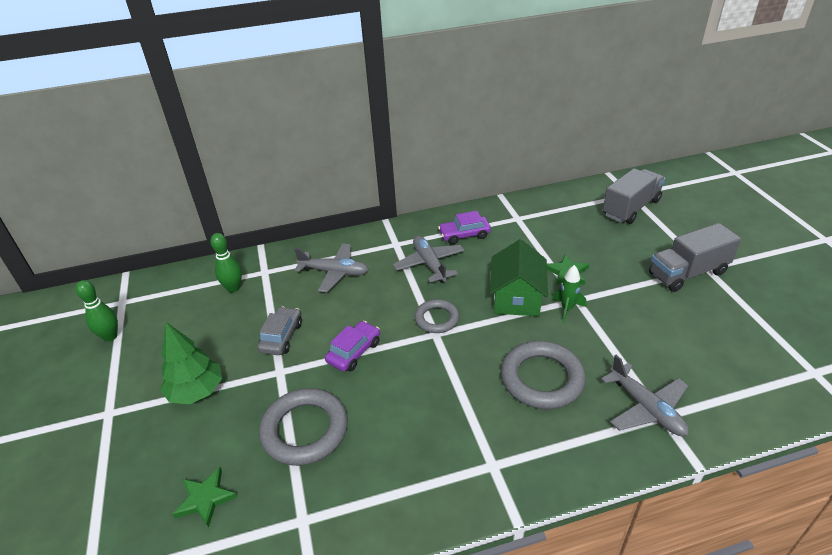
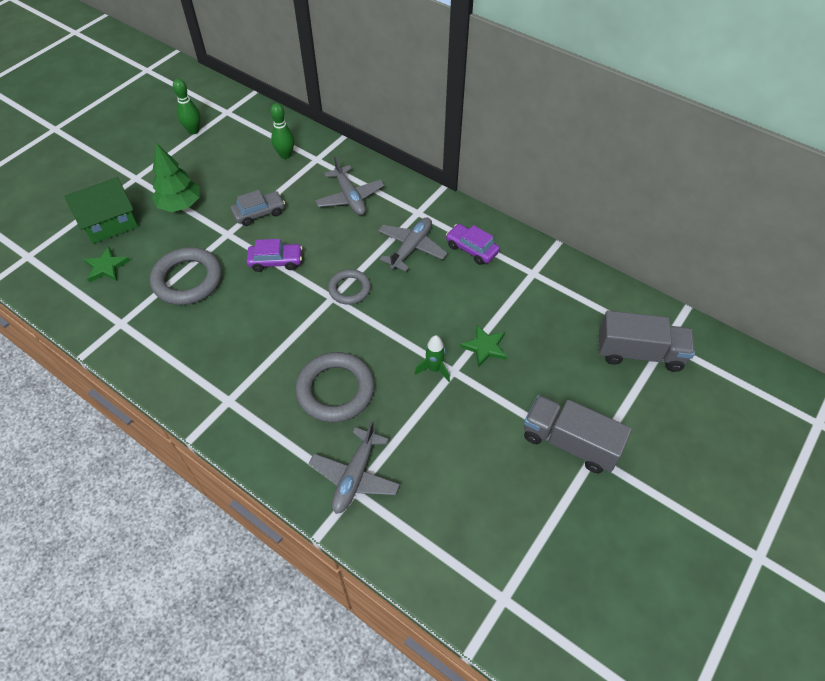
camera: 50 degrees right, 15 degrees up
(516, 297) = (419, 327): green house -> green house (110, 222)

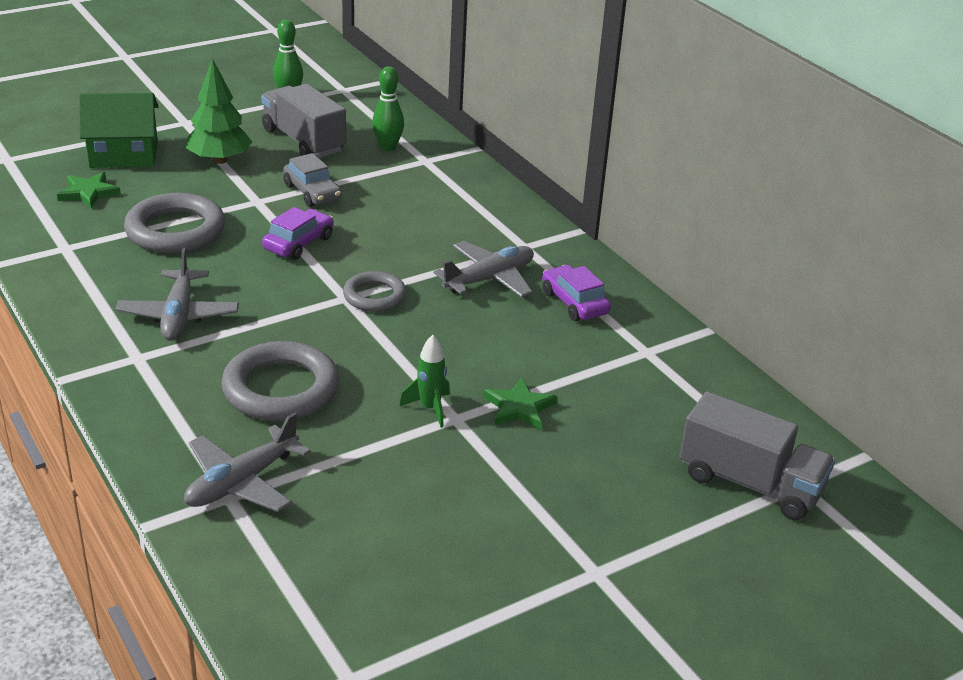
camera: 20 degrees right, 20 degrees down
(259, 213) = (312, 192): grey car -> grey car turned 60 degrees clockwise
(276, 261) = (298, 243): purple car -> purple car turned 75 degrees counterclockwise
(350, 197) = (442, 208): grey plane -> grey plane (179, 315)
(569, 443) = (570, 546): grey truck -> grey truck (303, 141)

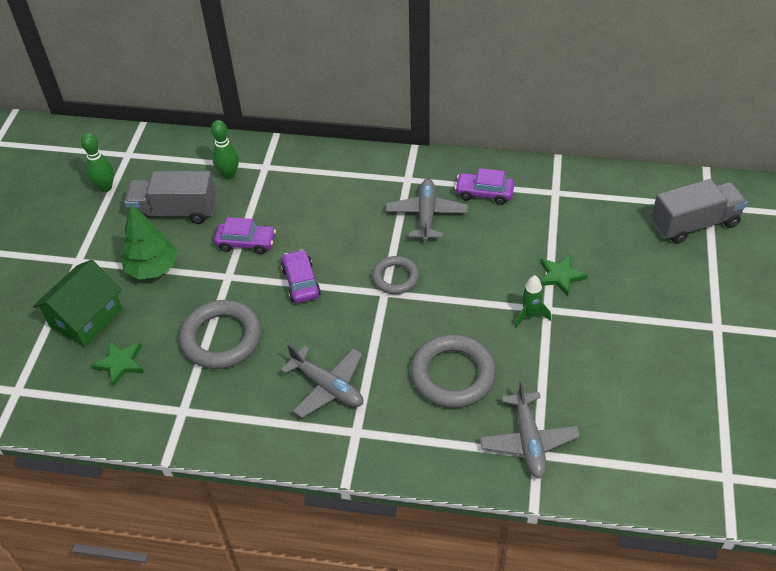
camera: 45 degrees left, 15 degrees up
(312, 192) = (246, 243): grey car -> purple car

